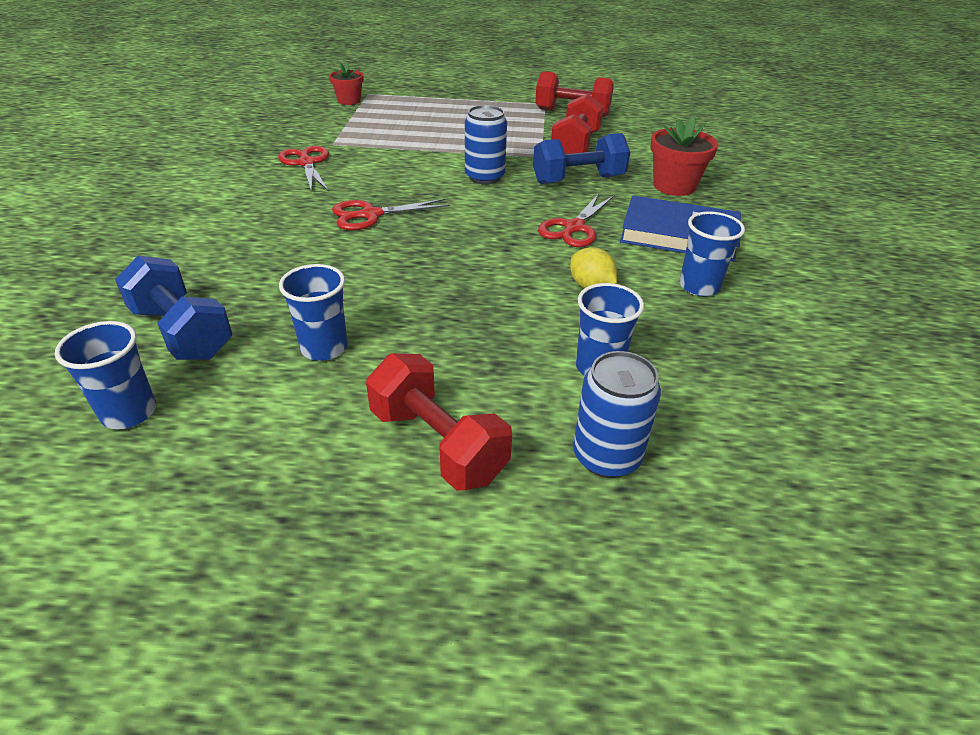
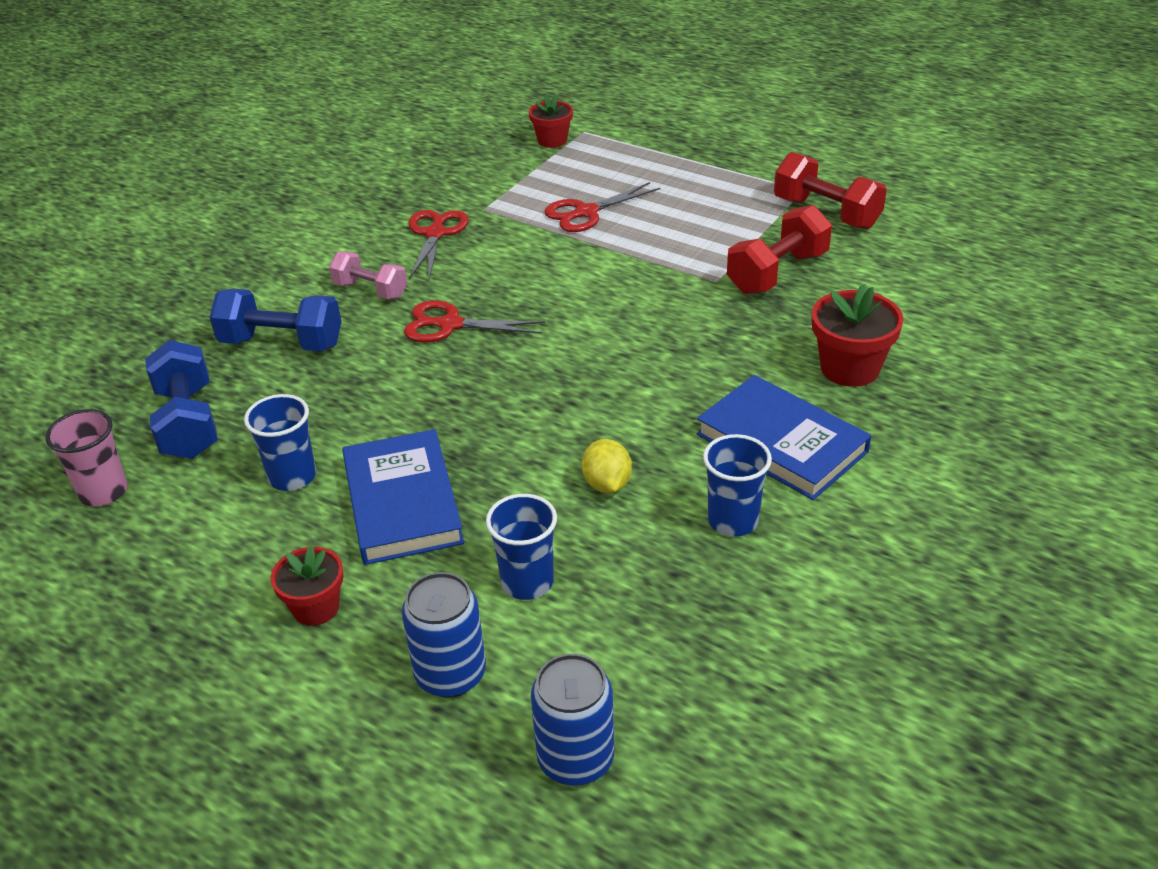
camera: 30 degrees right, 0 degrees up
(129, 413) = (103, 492): blue cup -> pink cup
(282, 206) = (370, 290): none -> pink dumbbell
(438, 444) = (316, 607): red dumbbell -> red flower pot
(442, 340) = (402, 502): none -> blue book
(484, 177) = (618, 299): blue can -> blue can (575, 759)
(574, 228) = (660, 400): red scissors -> red scissors (586, 212)
(578, 180) = (731, 329): blue dumbbell -> blue dumbbell (282, 343)

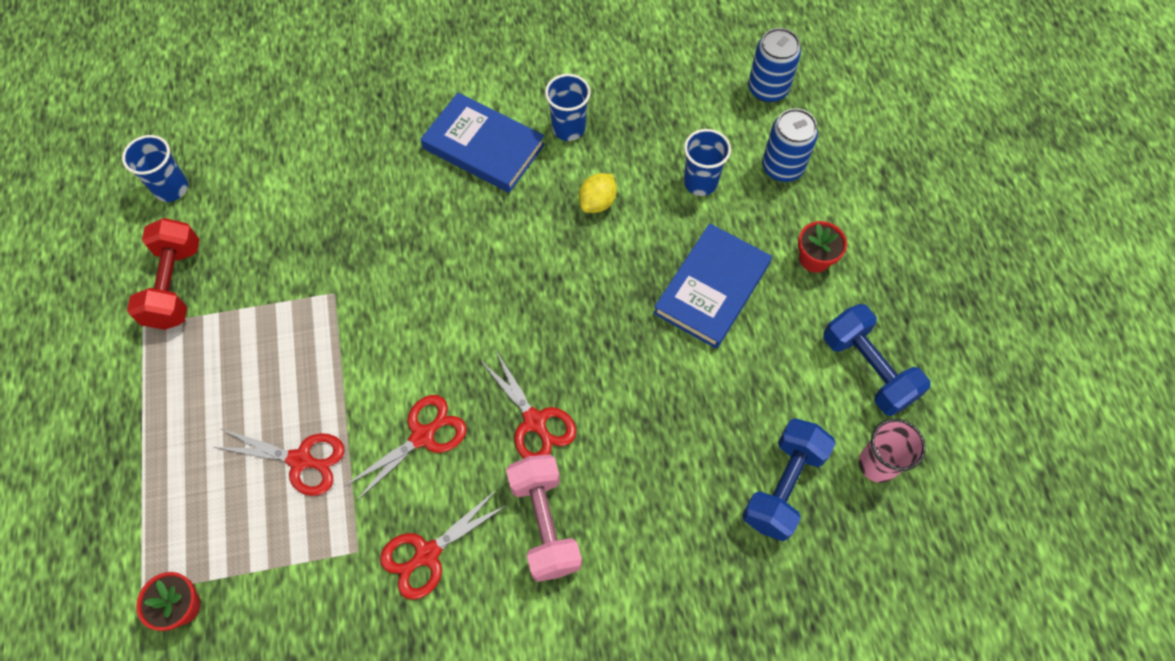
camera: 135 degrees left, 25 degrees up
(282, 343) = (659, 519): blue dumbbell -> blue dumbbell (867, 369)
(292, 477) = (755, 367): blue cup -> blue cup (171, 188)
(370, 290) = (545, 523): pink dumbbell -> pink dumbbell, size x1.51
(523, 268) = (422, 436): none -> red scissors
(777, 273) = (292, 263): red dumbbell -> none
(781, 443) = (483, 146): blue book -> blue book turned 60 degrees counterclockwise
(850, 368) = (379, 156): red flower pot -> none

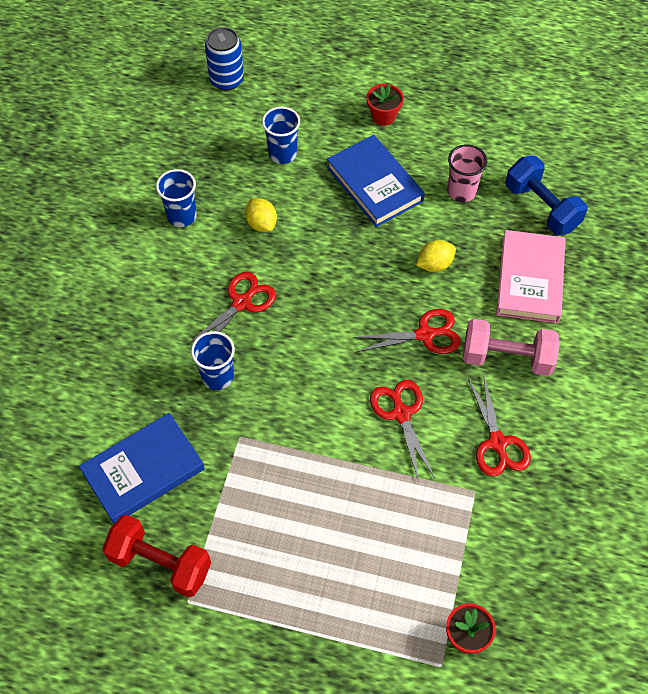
camera: 65 degrees left, 5 degrees down
(171, 188) = (52, 538): blue cup -> blue cup (217, 376)
(300, 460) = (380, 509): red scissors -> red scissors (241, 303)
(483, 146) = (162, 280): blue book -> blue book (143, 470)
(634, 395) = (434, 264): none -> yellow lemon
(667, 510) = (530, 279): none -> pink book
(782, 167) = (299, 101): blue can -> none
(867, 369) = (481, 125): blue dumbbell -> none
(877, 464) = (549, 151): pink cup -> pink cup (461, 191)

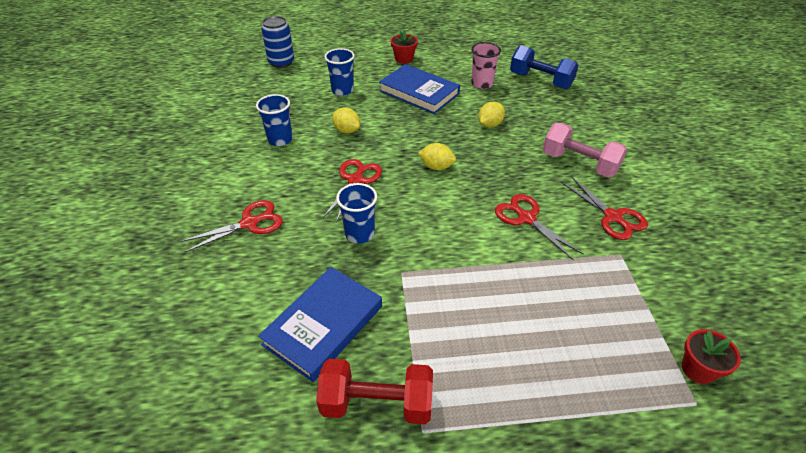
camera: 20 degrees left, 15 degrees down
(339, 311) = (436, 167): none -> yellow lemon
(425, 335) = (510, 165): red scissors -> red scissors (249, 223)
(507, 358) = (579, 164): pink dumbbell -> pink dumbbell turned 45 degrees clockwise
(530, 279) = (561, 117): pink book -> none

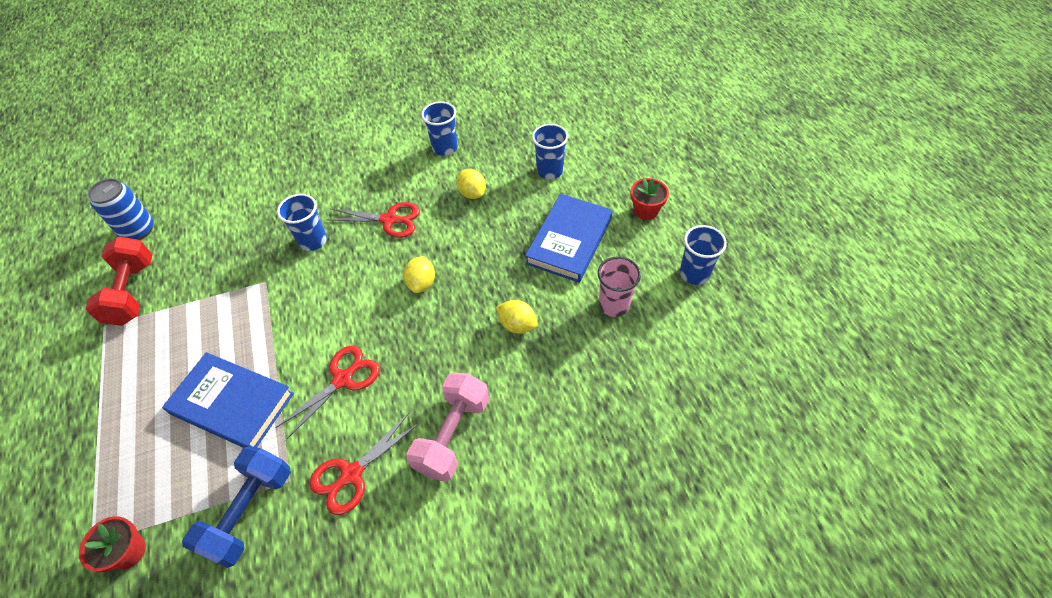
camera: 80 degrees right, 10 degrees up
(249, 223) = (322, 164): red scissors -> none
(281, 62) = (591, 106): blue can -> blue can (138, 230)
(323, 325) = (208, 242): blue book -> blue book (232, 403)
(347, 130) = (472, 193): yellow lemon -> yellow lemon turned 60 degrees counterclockwise
(465, 52) = (694, 273): none -> blue cup
(540, 80) = (650, 377): blue dumbbell -> blue dumbbell (249, 512)

